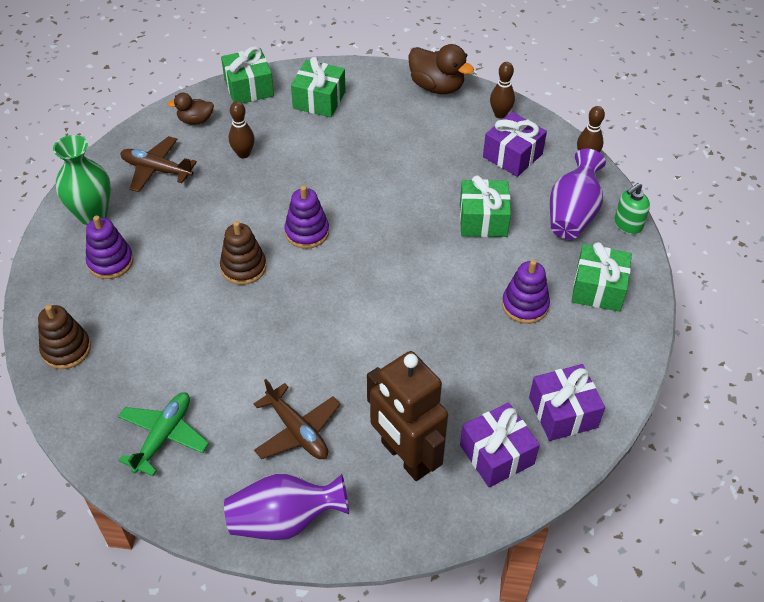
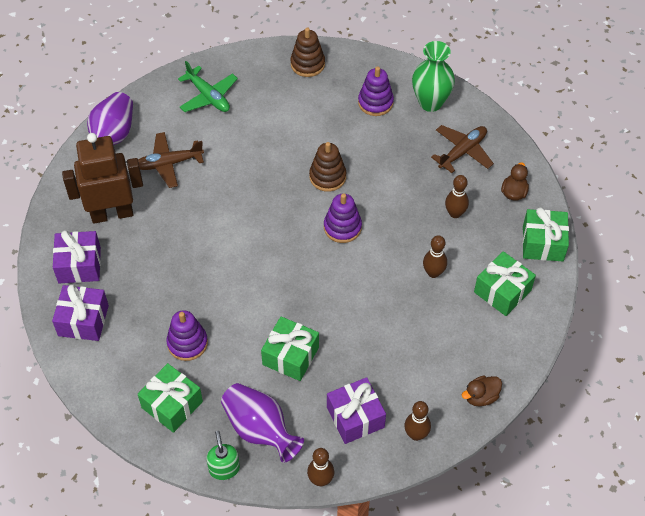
camera: 115 degrees right, 5 degrees up
(325, 149) = (433, 273): none -> brown bowling pin
(437, 87) = (481, 397): brown duck -> brown duck, size x0.59

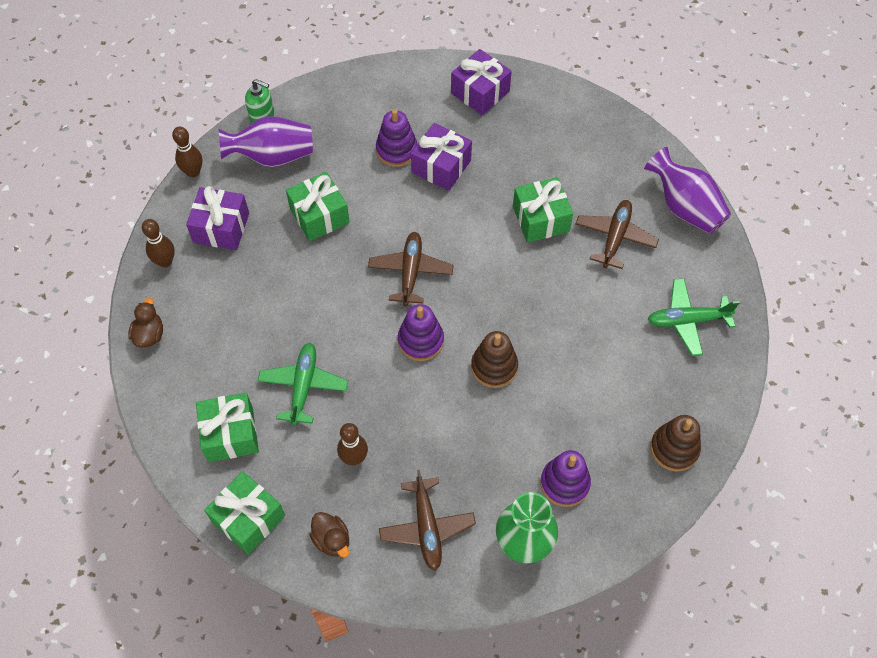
camera: 125 degrees right, 5 degrees up
(79, 265) = (542, 115): purple gift -> purple gift (441, 166)
(112, 213) = (584, 164): brown robot -> none
(172, 405) = (348, 112): green gift -> green gift (540, 219)
(293, 266) = (410, 272): none -> brown plane
(433, 273) = (303, 386): brown bowling pin -> green plane

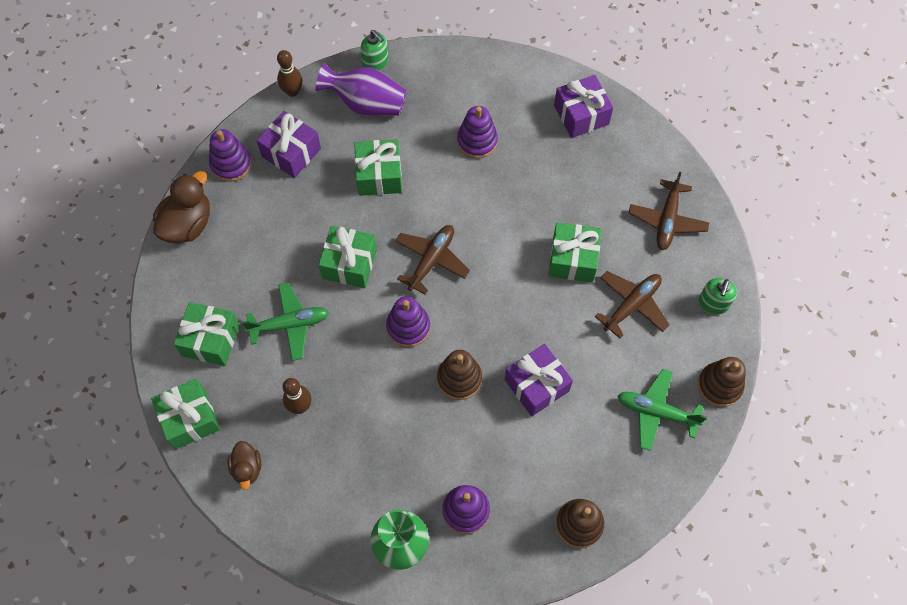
camera: 25 degrees right, 5 degrees up
(149, 335) = (188, 224): brown duck -> brown duck, size x1.68
(165, 261) = (231, 164): brown bowling pin -> purple stacking toy
(303, 386) = (289, 324): green plane -> green plane turned 45 degrees clockwise
(333, 306) = (349, 263): none -> green gift
(427, 527) = (329, 494): brown plane -> brown plane (667, 220)
(441, 166) = (509, 172): purple gift -> purple gift (536, 385)
(684, 207) = (713, 303): purple vase -> green soap dispenser
(728, 274) = (719, 385): none -> brown stacking toy

